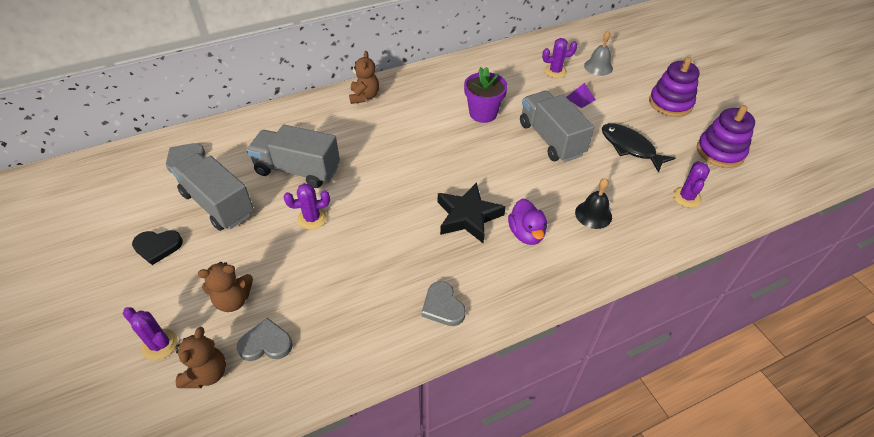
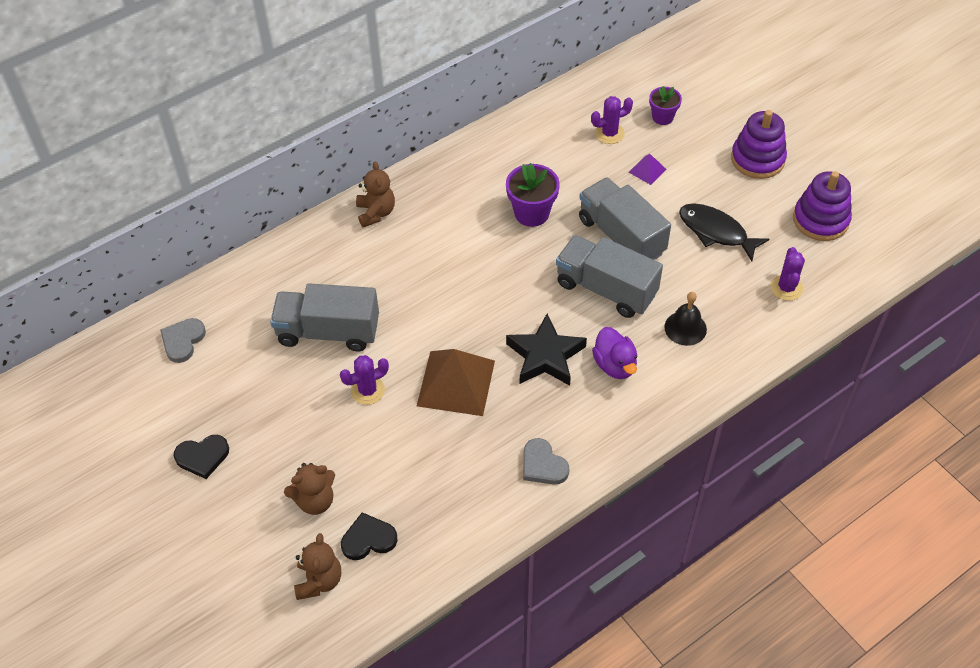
camera: 10 degrees left, 5 degrees up
(160, 344) = (256, 562): purple cactus -> none
(218, 204) = (250, 392): grey truck -> grey truck (606, 289)
(266, 343) = (368, 539): grey heart -> black heart
(387, 225) = (456, 383): none -> brown pyramid
(598, 67) = (662, 117): grey bell -> purple flower pot

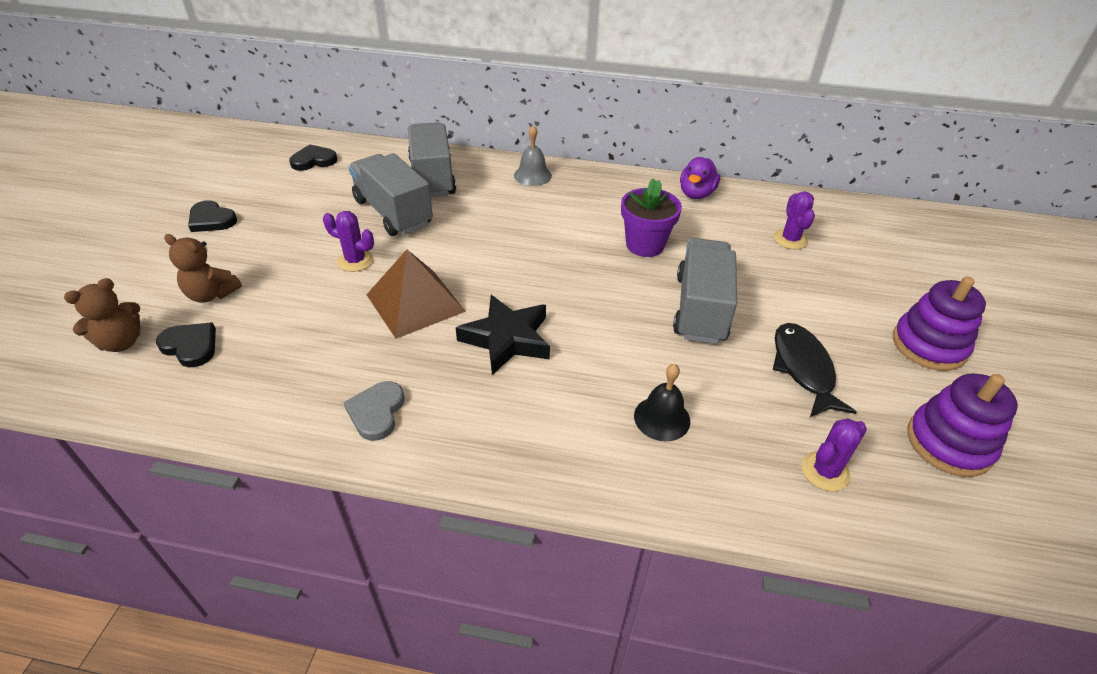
camera: 45 degrees right, 10 degrees down
(183, 341) = (313, 160): grey heart -> black heart
(376, 213) = (532, 175): brown teddy bear -> grey bell
(606, 289) = (630, 333): grey truck -> grey truck (432, 178)
(609, 133) = (790, 239): purple cactus -> purple cactus turned 60 degrees clockwise
(615, 365) = (552, 392): purple duck -> purple duck (696, 194)
(647, 170) = (792, 282): purple pyramid -> none
(662, 117) = (859, 258): purple flower pot -> none

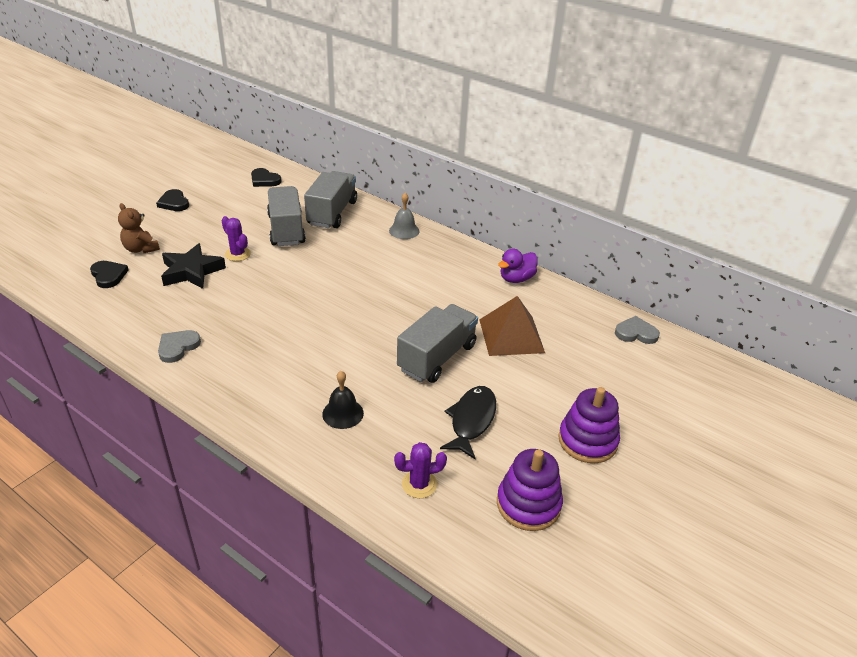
camera: 25 degrees right, 5 degrees down
(121, 342) = (76, 261): brown teddy bear -> none
(313, 160) = (264, 180): black heart -> black heart turned 150 degrees counterclockwise
(415, 302) = (252, 292): brown pyramid -> brown pyramid (511, 335)
(507, 339) = (289, 332): black star -> black star (191, 271)
(645, 245) = (439, 303): purple flower pot -> none
(790, 239) = (557, 333): purple cactus -> none
(856, 215) = (636, 333): none -> grey heart

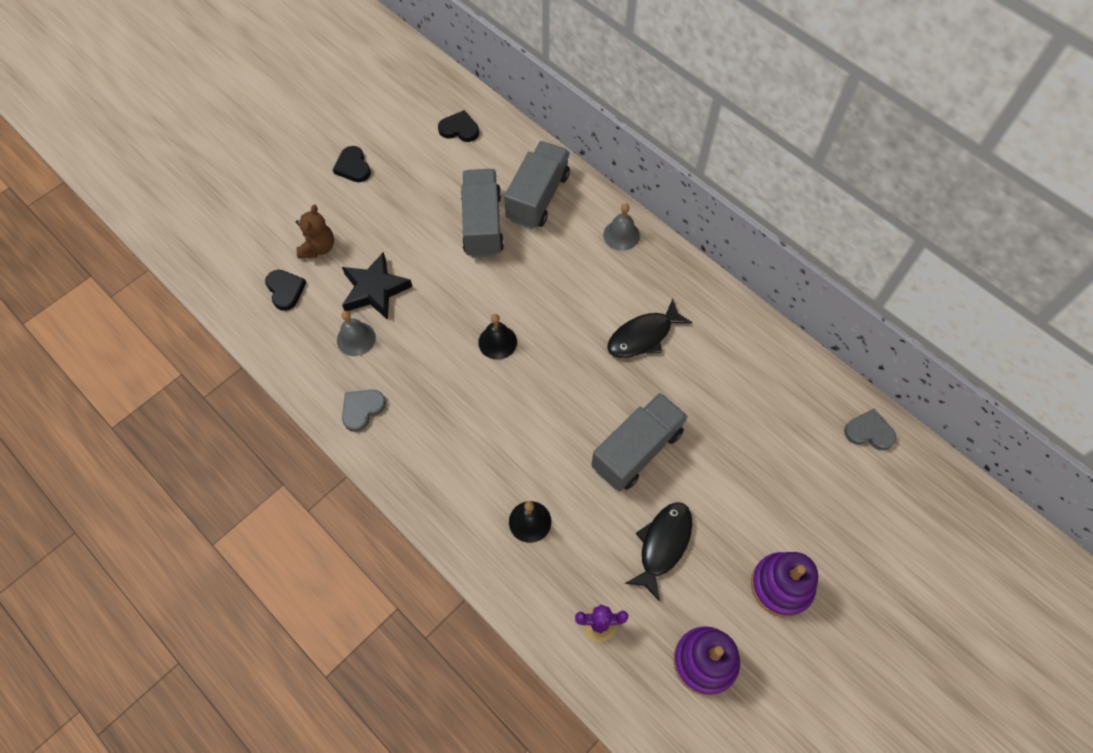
camera: 10 degrees right, 25 degrees up
(141, 249) = (318, 247): brown teddy bear -> brown teddy bear turned 135 degrees counterclockwise
(173, 302) = (356, 339): none -> grey bell
(237, 254) = (426, 264): purple cactus -> none
(264, 180) = (459, 129): black heart -> black heart turned 150 degrees clockwise
(303, 297) = (497, 342): none -> black bell
(431, 286) = (643, 336): none -> black fish
(511, 335) = (724, 423): brown pyramid -> none
(516, 279) = (745, 330): purple duck -> none

